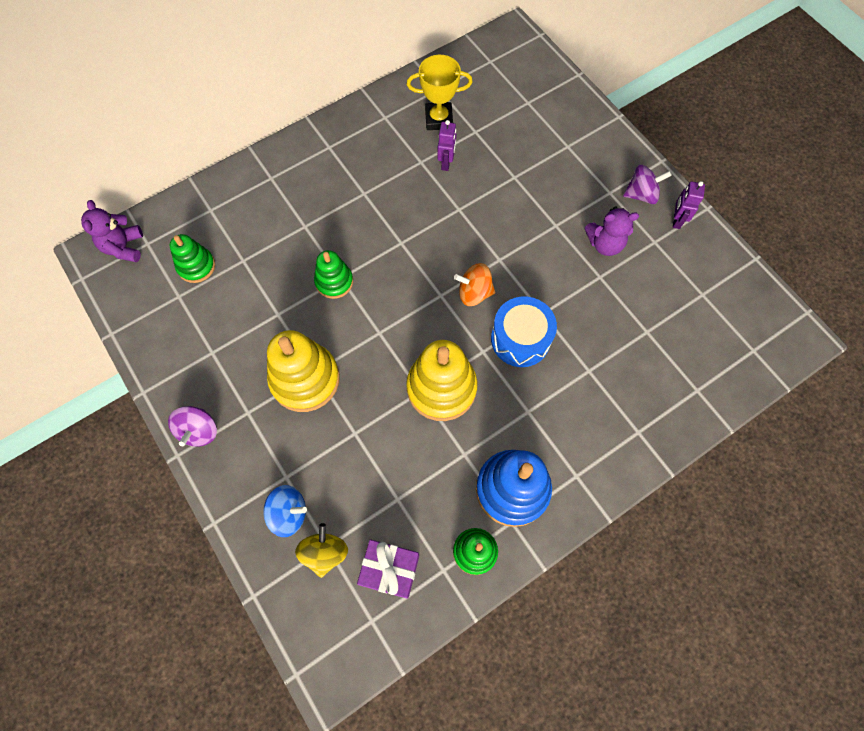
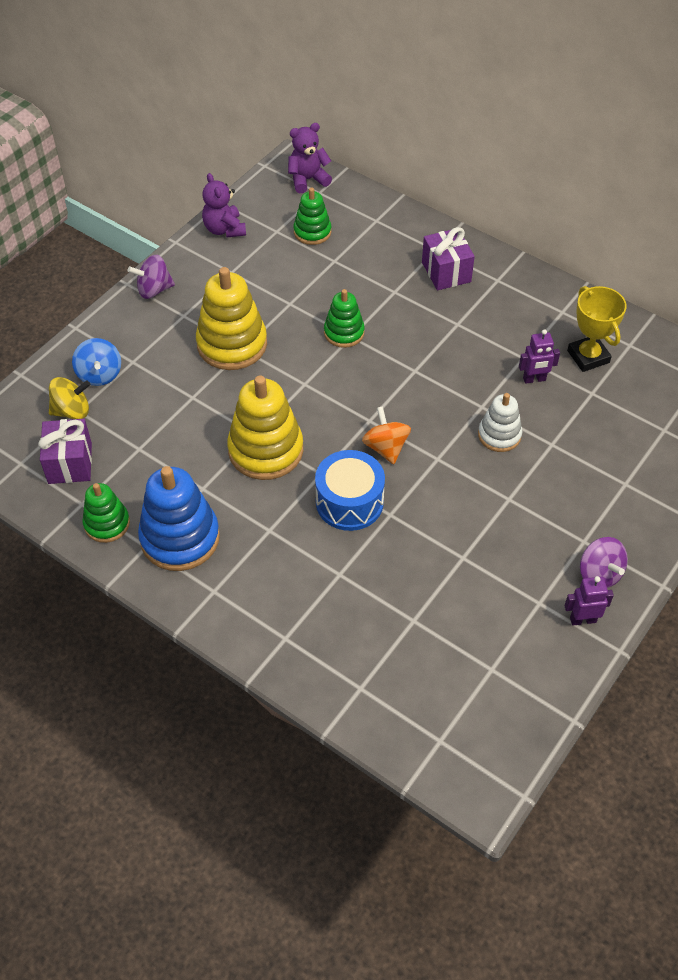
camera: 70 degrees right, 15 degrees down
(301, 180) = (446, 272): none -> purple gift
(492, 208) = (499, 435): none -> white stacking toy
(605, 244) = (509, 552): purple teddy bear -> purple teddy bear (224, 229)

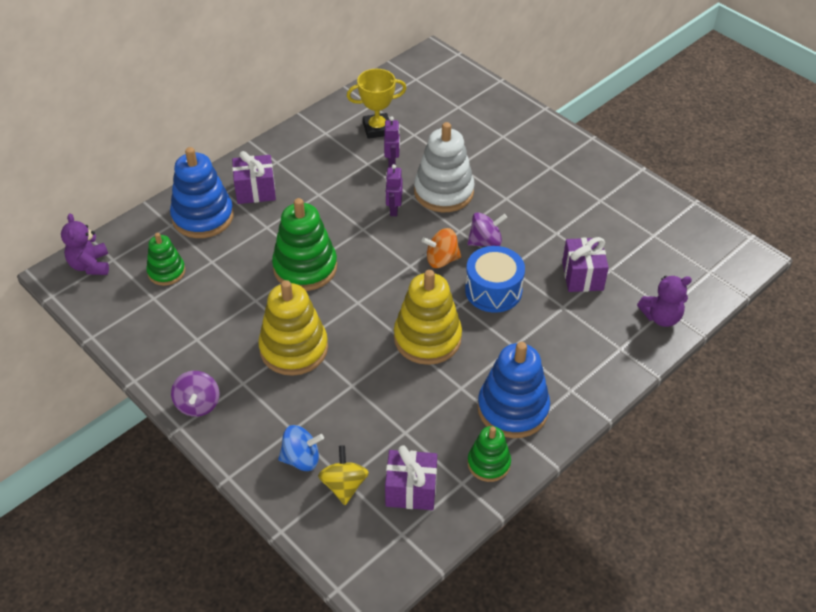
camera: 80 degrees left, 5 degrees down
(224, 229) = (133, 338): purple teddy bear -> purple teddy bear (661, 317)
(344, 333) = (305, 267): green stacking toy -> green stacking toy, size x1.72
(395, 241) = (203, 217): none -> blue stacking toy
(395, 591) = (582, 276): none -> purple gift
(499, 435) = (443, 192): white stacking toy -> white stacking toy, size x1.72
(582, 619) = (616, 181): purple robot -> purple robot (393, 210)
(599, 574) = (579, 165): purple spinning top -> purple spinning top (485, 242)

